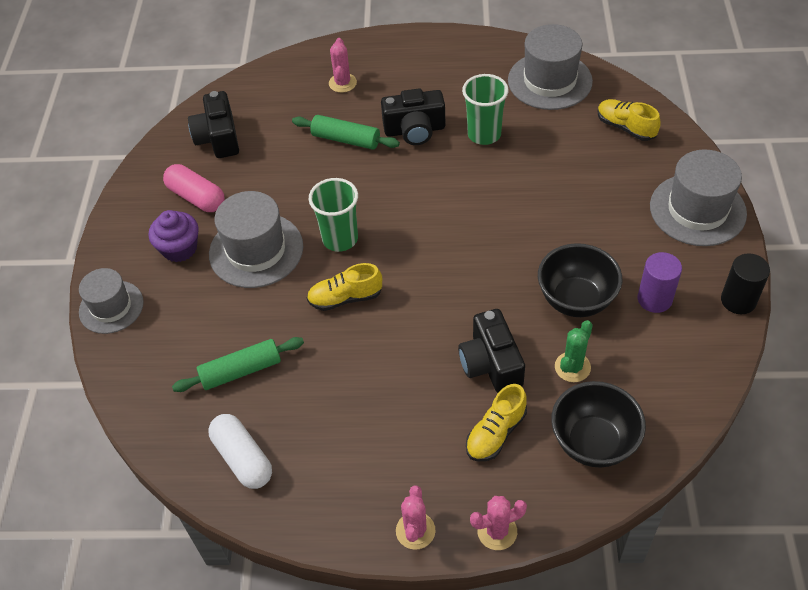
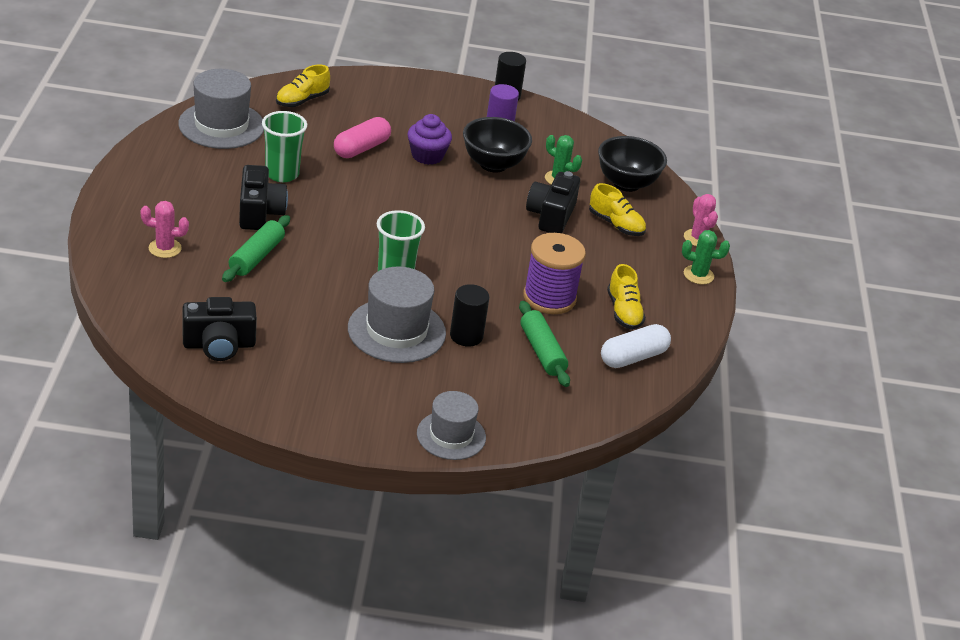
camera: 95 degrees left, 15 degrees down
(179, 248) = (381, 383): purple cupcake -> purple cupcake (427, 156)
(196, 197) = (309, 367): pink capsule -> pink capsule (361, 148)
(256, 304) = (466, 336): none -> black cylinder
(333, 372) = (549, 298): none -> purple spool
(345, 298) = (468, 282): yellow shoe -> yellow shoe (623, 312)
(415, 531) = (698, 275): pink cactus -> green cactus
(491, 364) = (551, 216): black camera -> black camera turned 120 degrees clockwise
(697, 210) = (411, 90): grey hat -> none

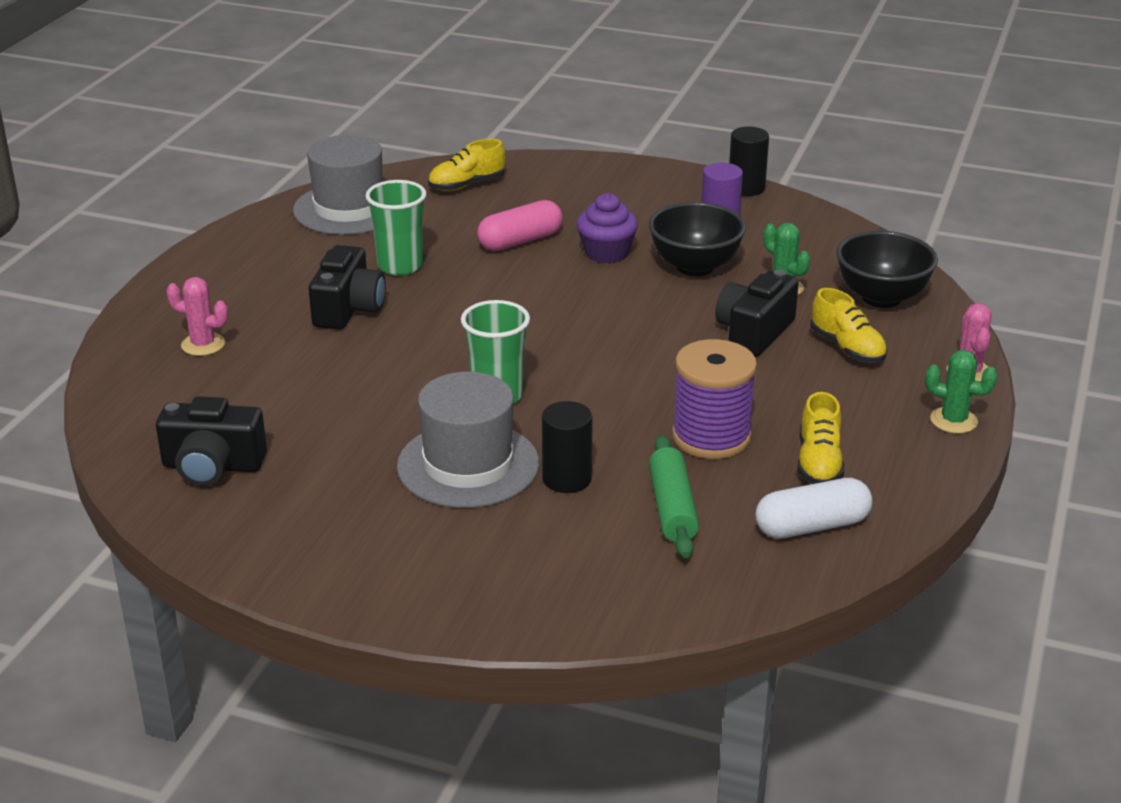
camera: 20 degrees right, 5 degrees down
(256, 257) = (318, 361): green rolling pin -> none
(451, 435) = (486, 613): grey hat -> none

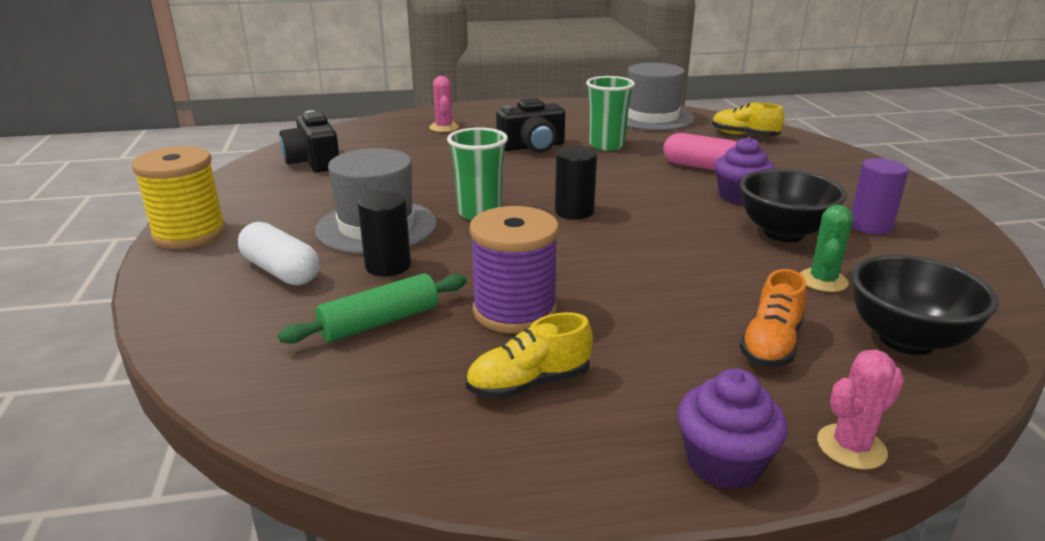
camera: 60 degrees right, 5 degrees down
(357, 593) = (189, 234): none -> yellow spool
(746, 188) = (959, 220): black cylinder -> black cylinder (574, 211)
(754, 332) = (720, 287): black camera -> none
(812, 526) = (404, 410): white capsule -> white capsule (281, 271)
(847, 348) = (771, 344): yellow shoe -> orange shoe
(953, 420) = (724, 462): green cactus -> purple cupcake

